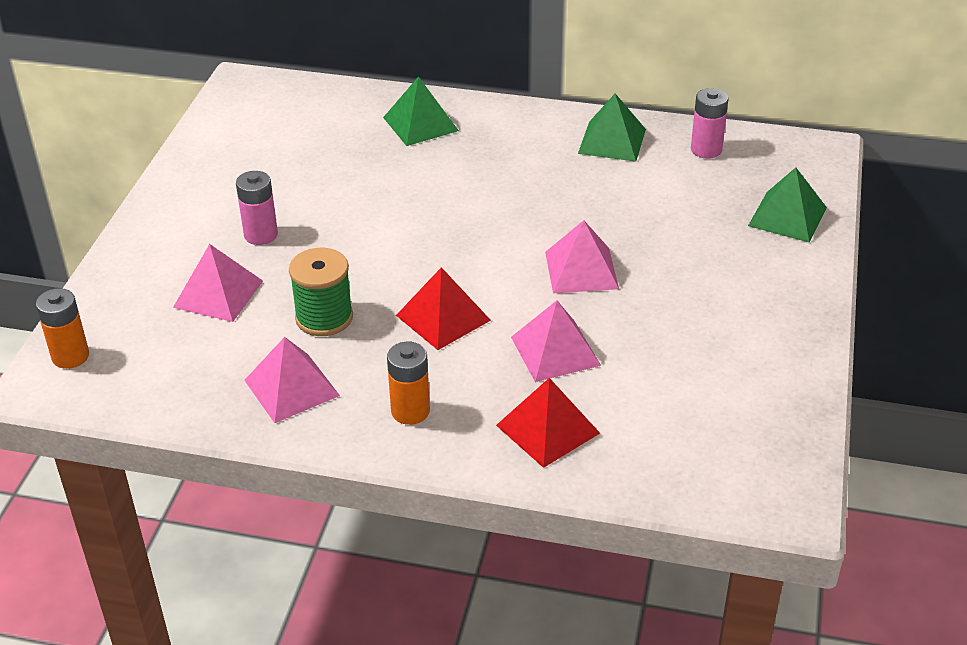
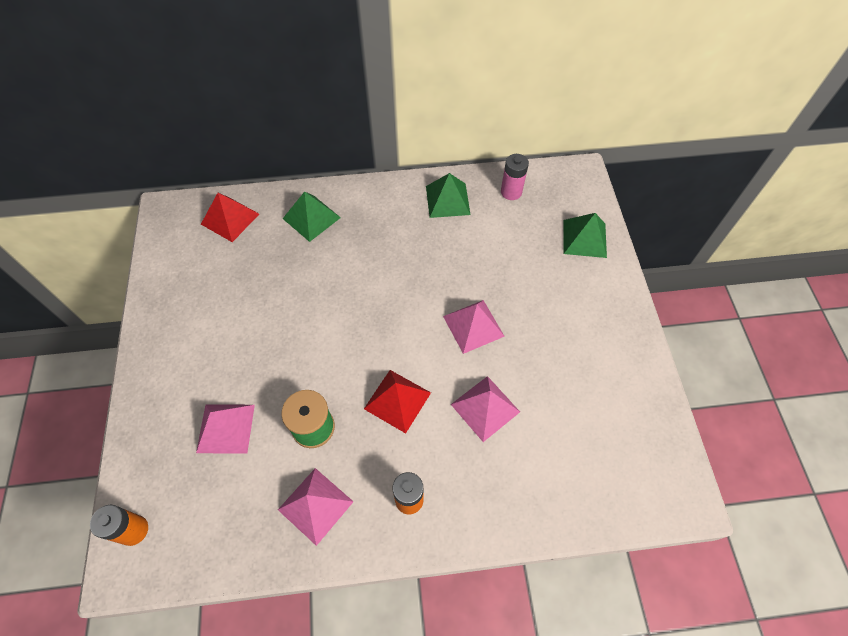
camera: 20 degrees left, 20 degrees up
(261, 235) = (236, 359): pink battery -> none
(547, 429) = (508, 484): red pyramid -> red pyramid (230, 219)

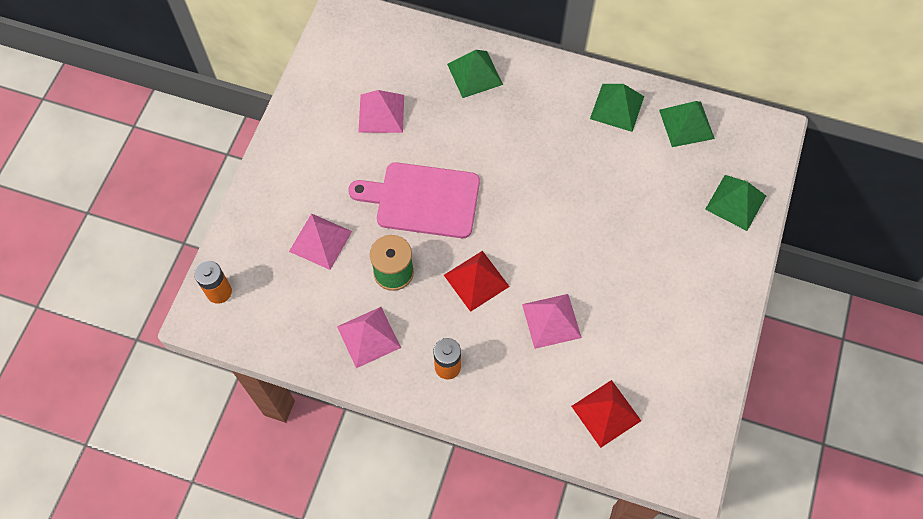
camera: 25 degrees right, 5 degrees up
(230, 219) = (398, 45): red pyramid -> red pyramid (606, 413)
(312, 346) = (423, 200): none -> pink cutting board
(473, 326) = (578, 243): pink pyramid -> pink pyramid (381, 113)
(511, 192) = (686, 124): pink battery -> green pyramid

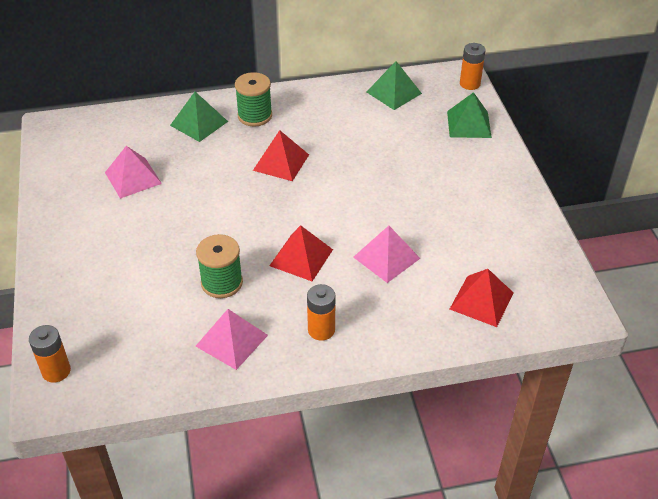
camera: 30 degrees left, 20 degrees down
(320, 241) = (136, 289): pink pyramid -> none
(423, 200) = (213, 221): pink cutting board -> none
(523, 160) = (281, 162): none -> red pyramid
(532, 89) = (255, 116): none -> green spool
(617, 107) = (332, 102): green pyramid -> none
(773, 149) = (470, 84): none -> orange battery

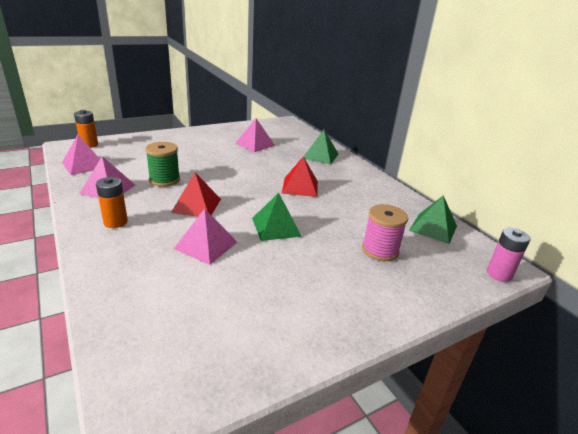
camera: 70 degrees right, 15 degrees down
(139, 371) = (84, 164): none -> pink pyramid
(255, 116) = (344, 172): green spool -> none
(422, 139) = (380, 250): none -> pink spool
(468, 124) = (430, 279): green pyramid -> green pyramid (276, 227)
(470, 84) = (499, 274): orange battery -> pink battery
(481, 301) = (153, 313): red pyramid -> none

